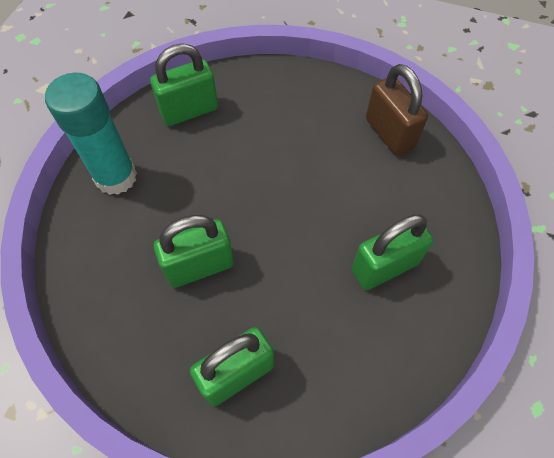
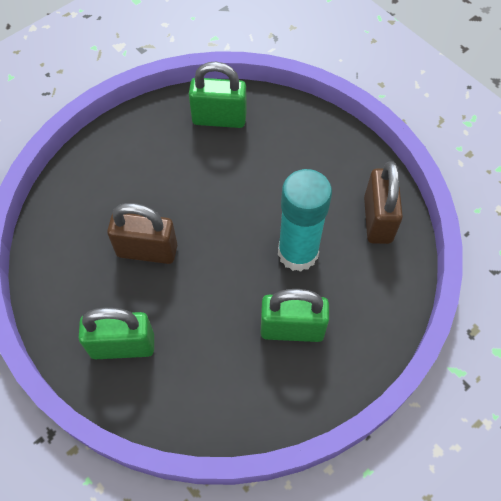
camera: 30 degrees right, 0 degrees up
(116, 177) = (128, 147): turquoise glue stick -> turquoise glue stick (298, 253)
(200, 266) = (147, 251): green padlock -> brown padlock

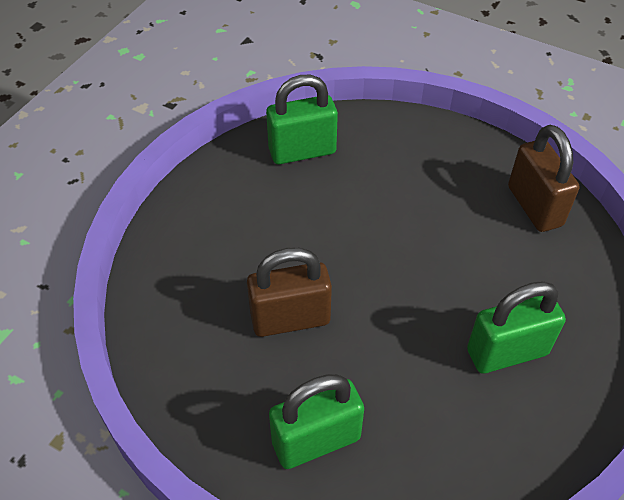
camera: 20 degrees left, 10 degrees down
(298, 253) = (468, 267): turquoise glue stick -> none

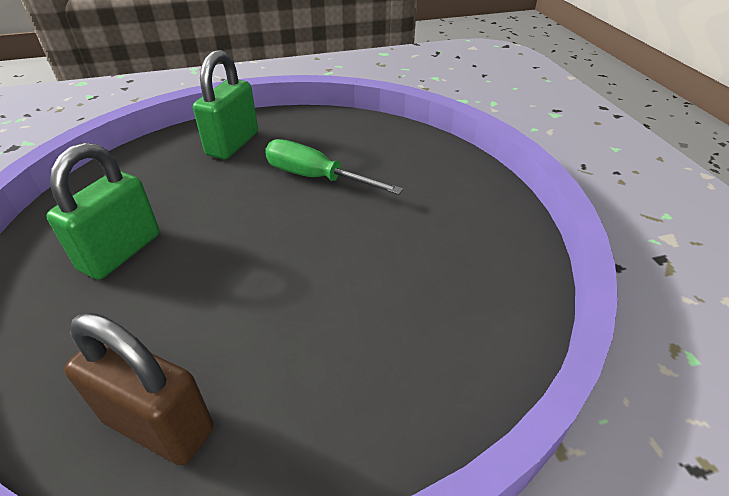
camera: 135 degrees right, 10 degrees down
(290, 319) = (316, 178): brown padlock -> green screwdriver
(302, 151) = (481, 291): green padlock -> none

